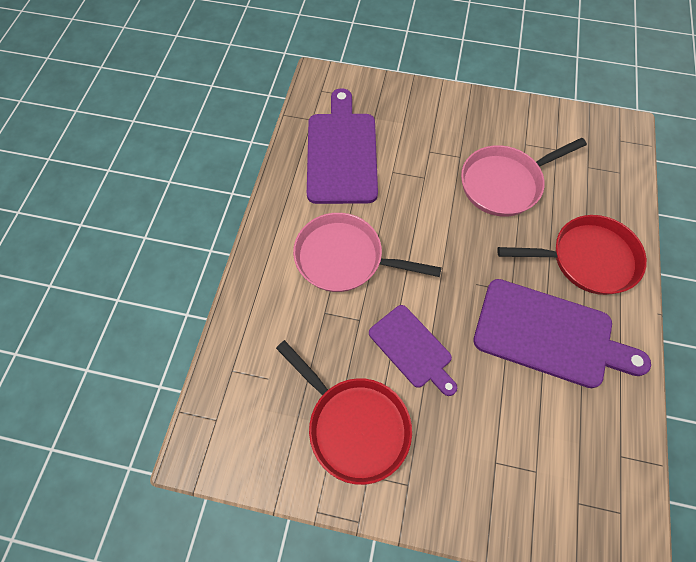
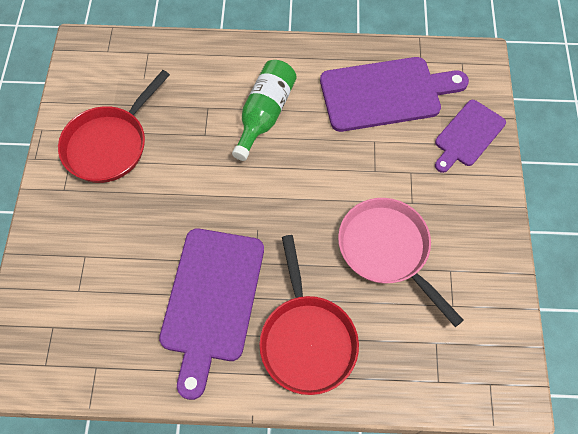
camera: 80 degrees right, 0 degrees up
(345, 258) = (265, 114): pink pan -> green bottle
(412, 348) = (182, 180): purple cutting board -> purple cutting board (468, 135)

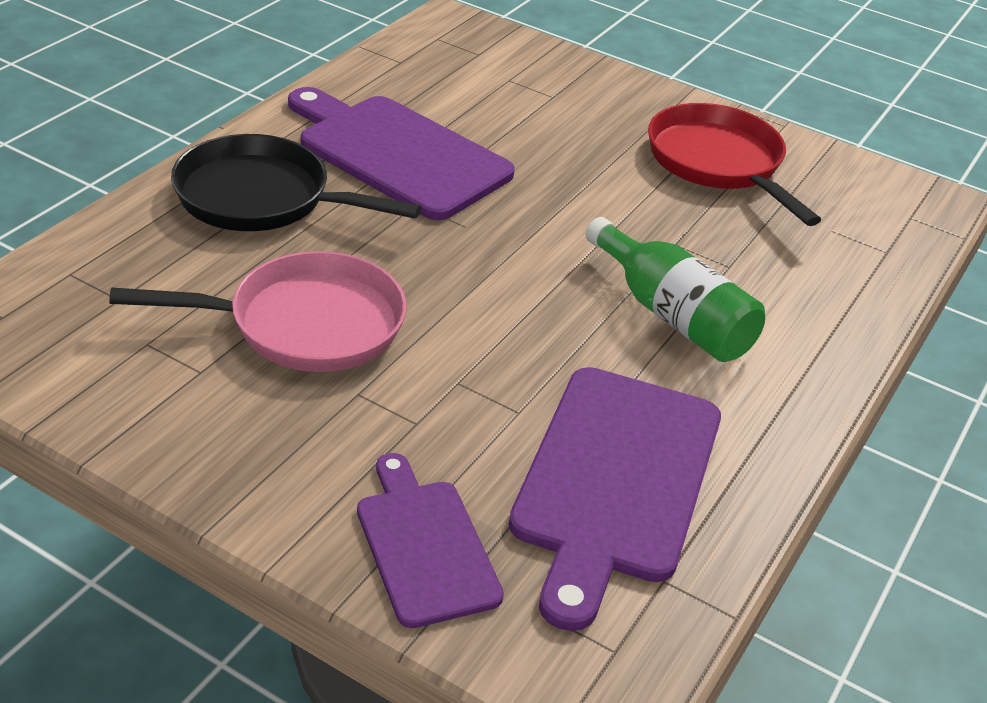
camera: 115 degrees right, 25 degrees down
(307, 339) = (262, 198): red pan -> black pan

